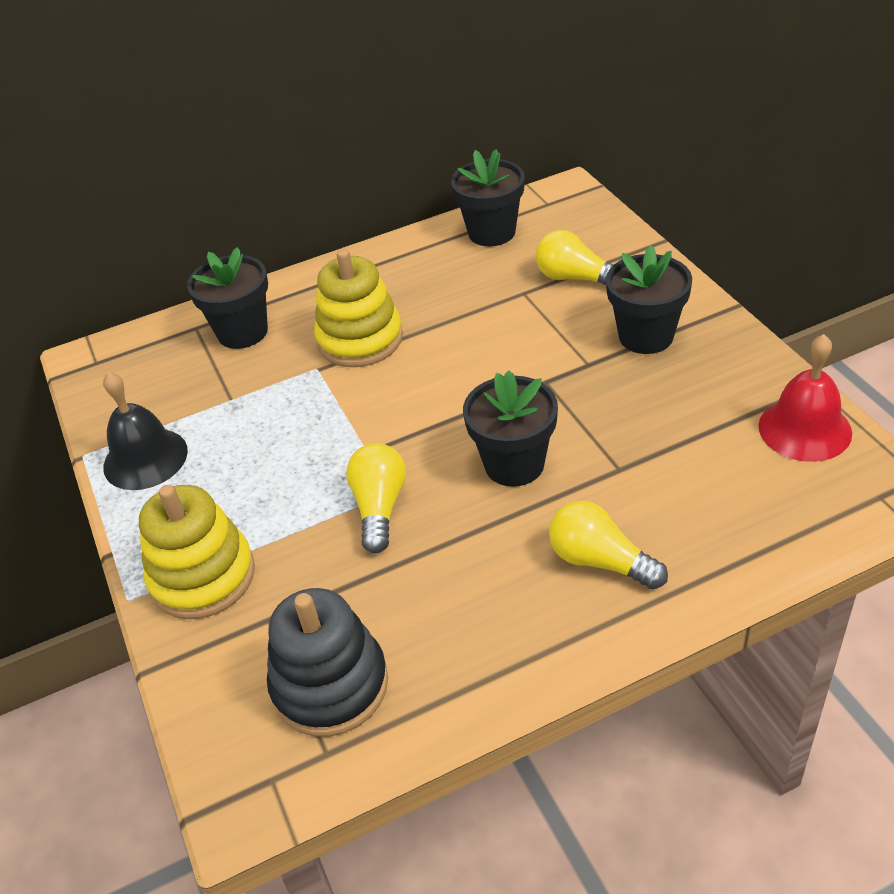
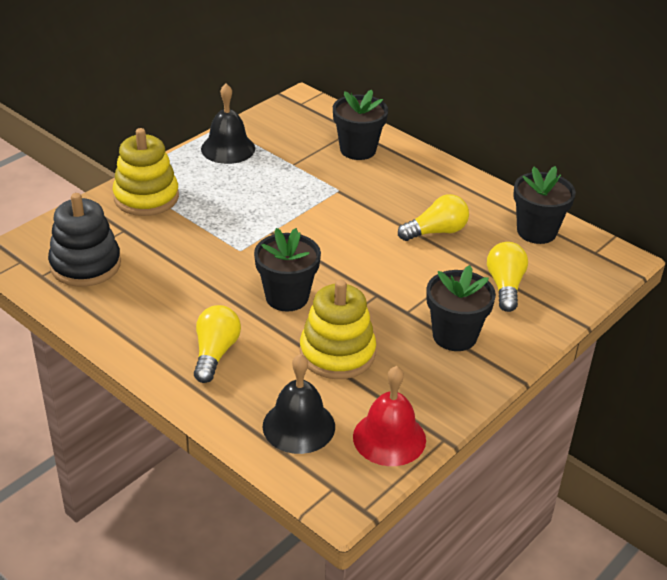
camera: 60 degrees right, 5 degrees down
(360, 339) = (377, 200): yellow stacking toy -> yellow stacking toy (337, 353)
(379, 507) = (225, 249): yellow light bulb -> yellow light bulb (436, 232)
(766, 504) = (298, 426): none -> black bell

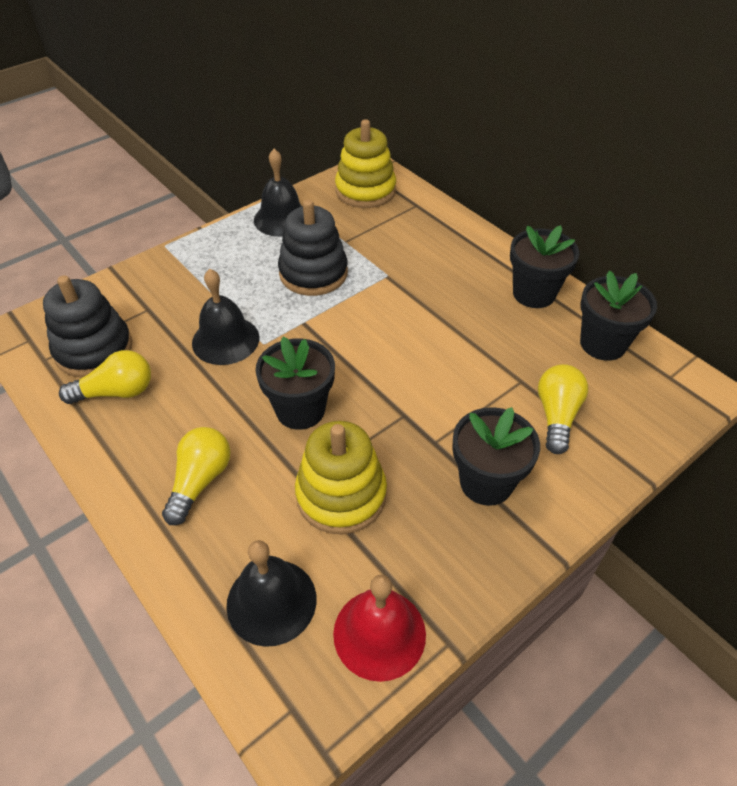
camera: 10 degrees right, 10 degrees up
(146, 197) = (182, 271): yellow stacking toy -> yellow stacking toy (365, 191)
(205, 250) = (225, 340): none -> black bell
(270, 192) = (313, 273): none -> black stacking toy
(358, 150) = (417, 228): black flower pot -> black flower pot (534, 293)
(436, 232) = (486, 335): yellow light bulb -> yellow light bulb (116, 392)

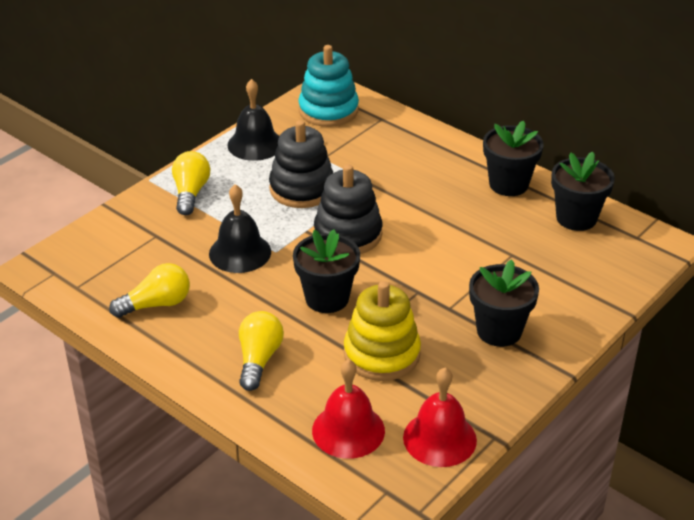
camera: 10 degrees left, 10 degrees down
(94, 350) = (120, 274): black stacking toy -> black stacking toy (348, 234)
(271, 601) = (348, 430): black bell -> red bell
(365, 191) = (328, 110): yellow stacking toy -> turquoise stacking toy
(557, 415) = (547, 277): yellow light bulb -> yellow light bulb (191, 193)

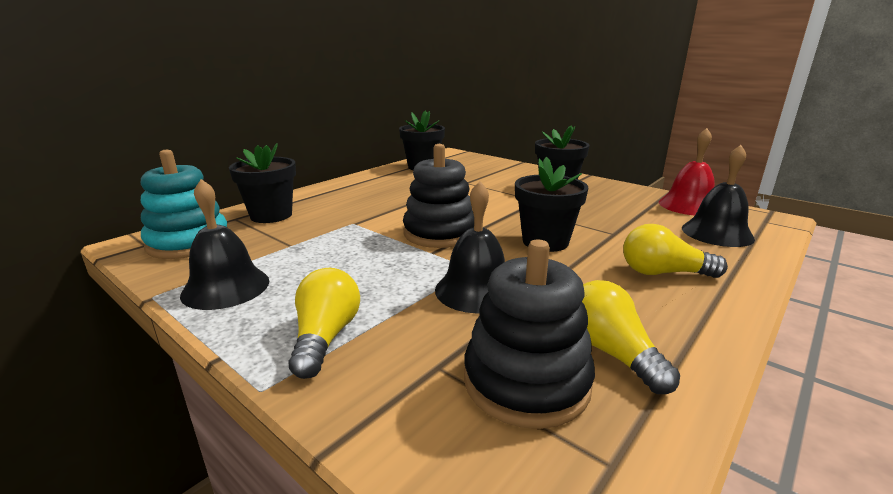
camera: 90 degrees left, 15 degrees down
(191, 193) = (325, 337): yellow light bulb -> yellow light bulb turned 90 degrees clockwise
(302, 189) = (349, 255): black stacking toy -> black stacking toy (526, 382)
(348, 430) = (717, 233): red bell -> black bell
(382, 354) = (610, 221): yellow stacking toy -> none
(508, 184) = (375, 180): black flower pot -> black flower pot (271, 215)

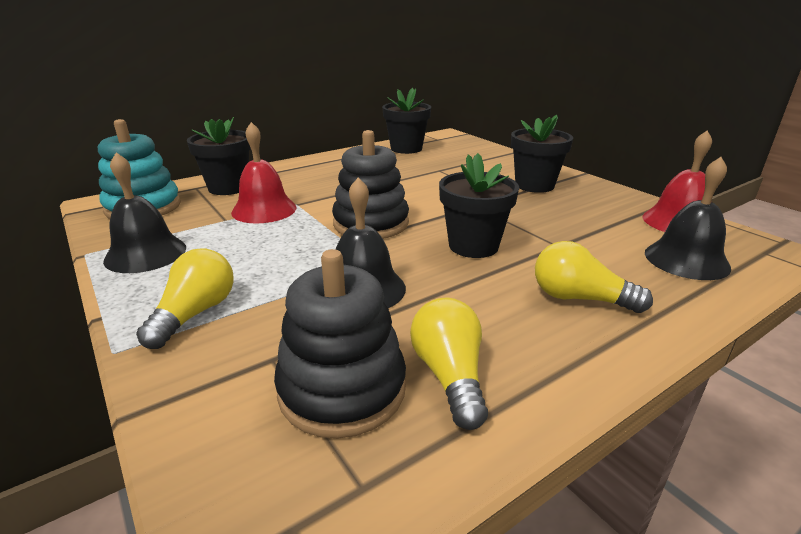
camera: 15 degrees right, 5 degrees up
(324, 232) = (264, 210): none -> red bell

